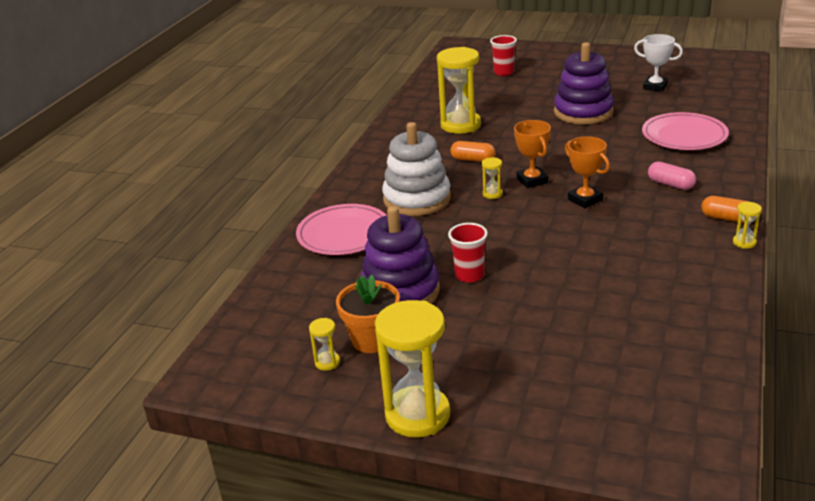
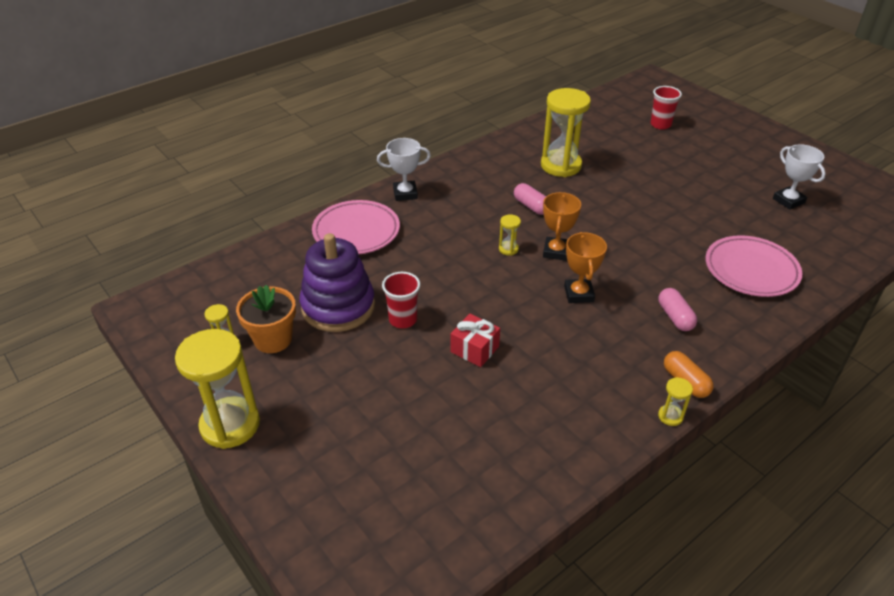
camera: 30 degrees right, 10 degrees up
(352, 192) = (405, 193): none -> white trophy
(417, 199) = (445, 224): white stacking toy -> none
(473, 160) = (531, 206): orange capsule -> pink capsule
(554, 268) = (474, 349): none -> red gift
(583, 112) = (684, 199): purple stacking toy -> none

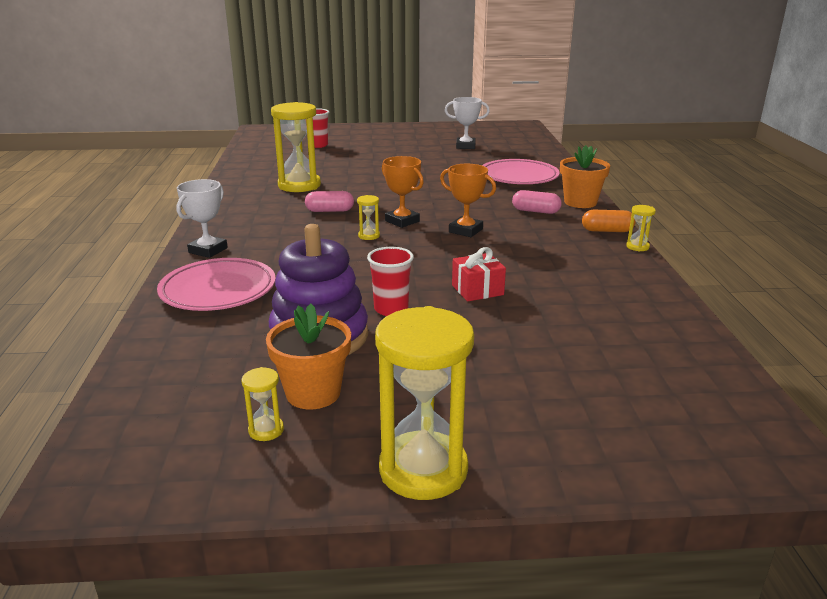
camera: 55 degrees left, 15 degrees down
(738, 337) = (580, 202): none -> orange flower pot

